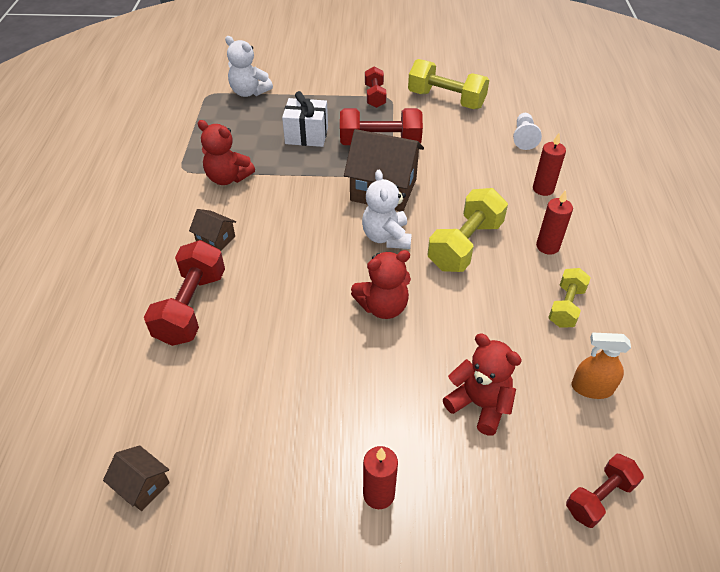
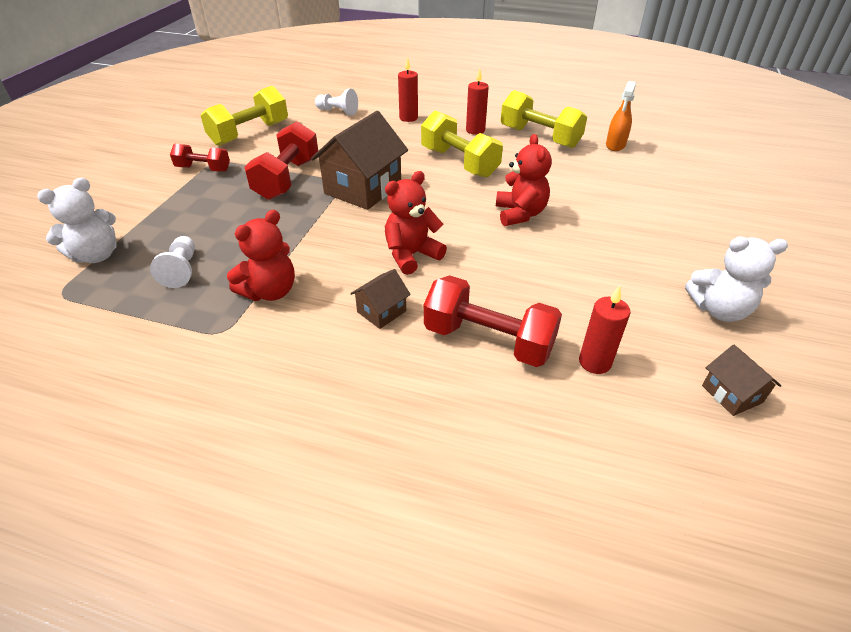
camera: 75 degrees left, 5 degrees down
(143, 486) = (731, 394): brown house -> brown house turned 75 degrees counterclockwise
(242, 131) = (181, 270): none -> white pawn
(306, 135) = (235, 222): white gift -> none
(378, 494) = (715, 247): red candle -> red candle (594, 362)
(386, 237) = (431, 198): white teddy bear -> white teddy bear (719, 310)
(479, 404) = (629, 188): red teddy bear -> red teddy bear (411, 255)
(566, 306) = (539, 137): yellow dumbbell -> yellow dumbbell, size x1.66
(599, 497) = (701, 162): red dumbbell -> none

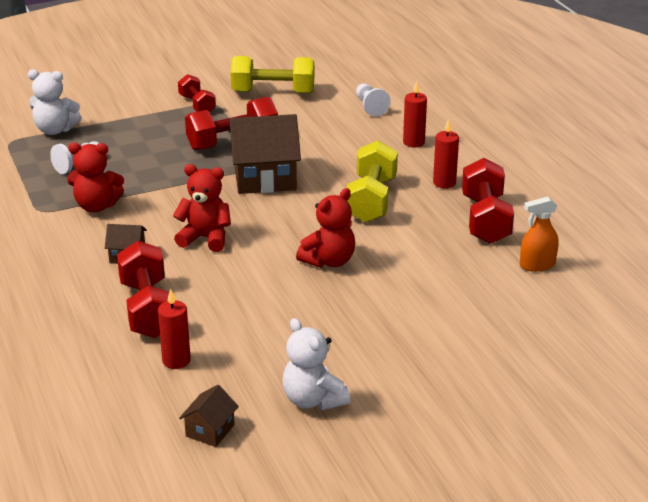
camera: 50 degrees right, 10 degrees down
(539, 137) = (485, 219): yellow dumbbell -> red dumbbell

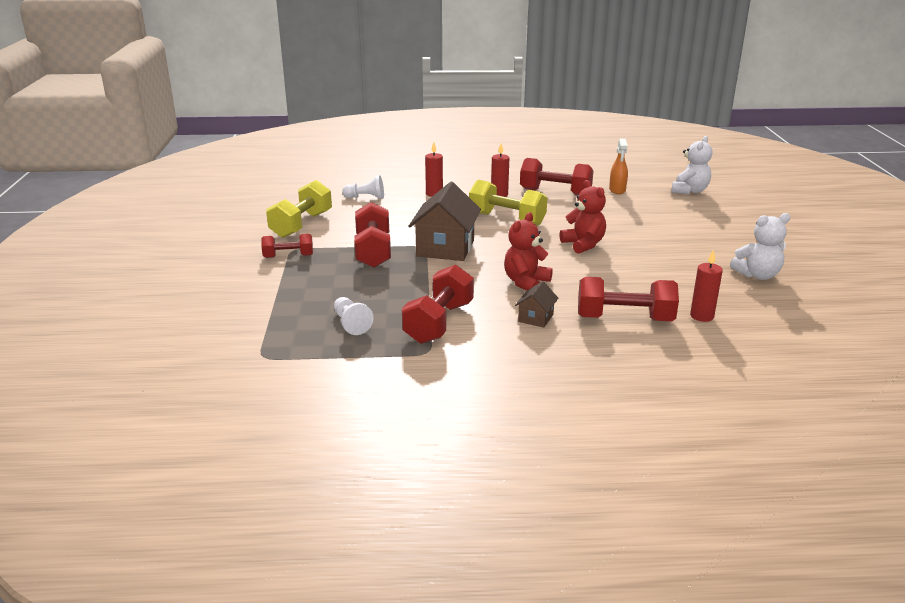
camera: 70 degrees left, 5 degrees down
(55, 130) = (264, 328): white teddy bear -> white teddy bear (689, 191)
(96, 206) = (439, 323): red teddy bear -> red dumbbell
(210, 430) = (793, 315): brown house -> none

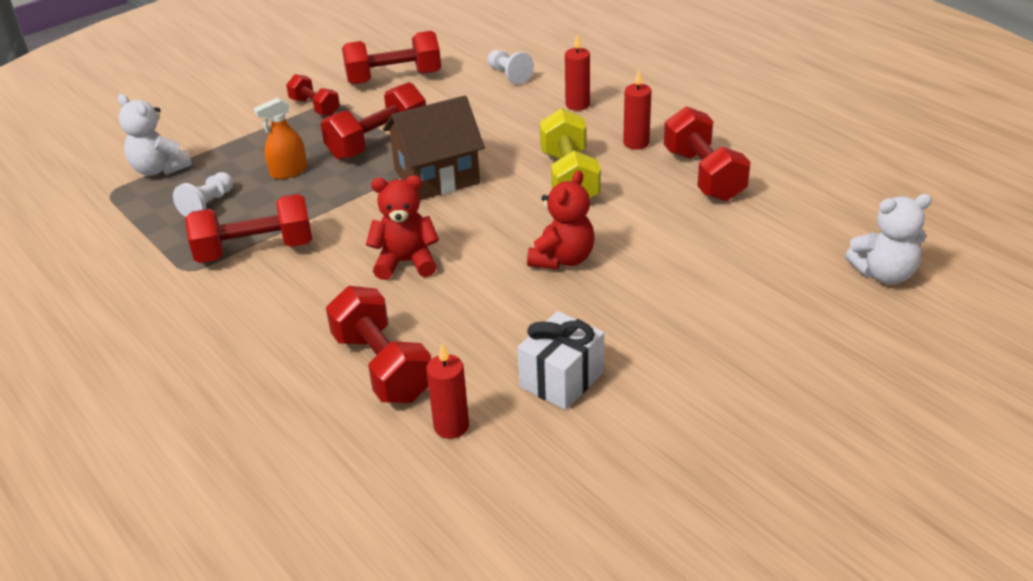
camera: 55 degrees right, 10 degrees up
(301, 225) = (394, 78): yellow dumbbell -> red dumbbell
(535, 318) = (323, 304): brown house -> none
(617, 190) = (788, 215): orange spray bottle -> orange spray bottle (288, 171)
(691, 278) = (561, 379): none -> white gift
(757, 275) = (641, 437): white teddy bear -> white teddy bear (159, 169)

